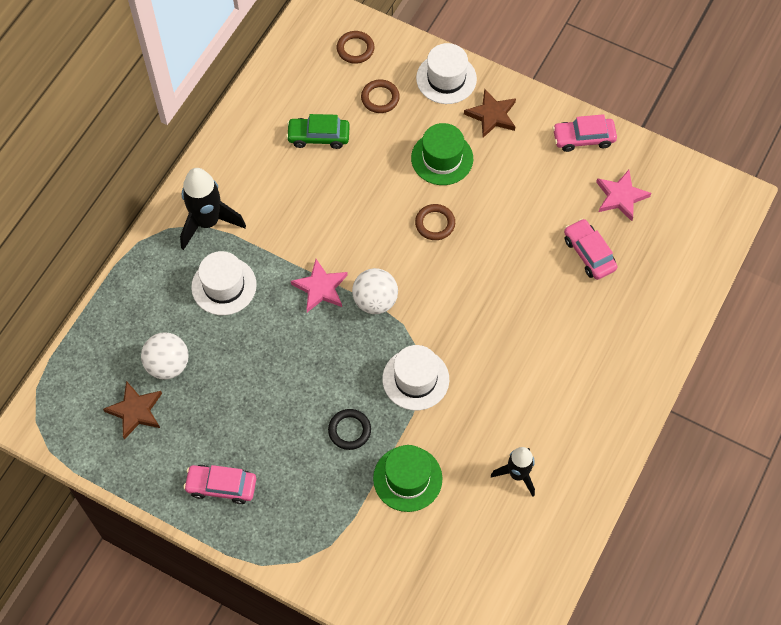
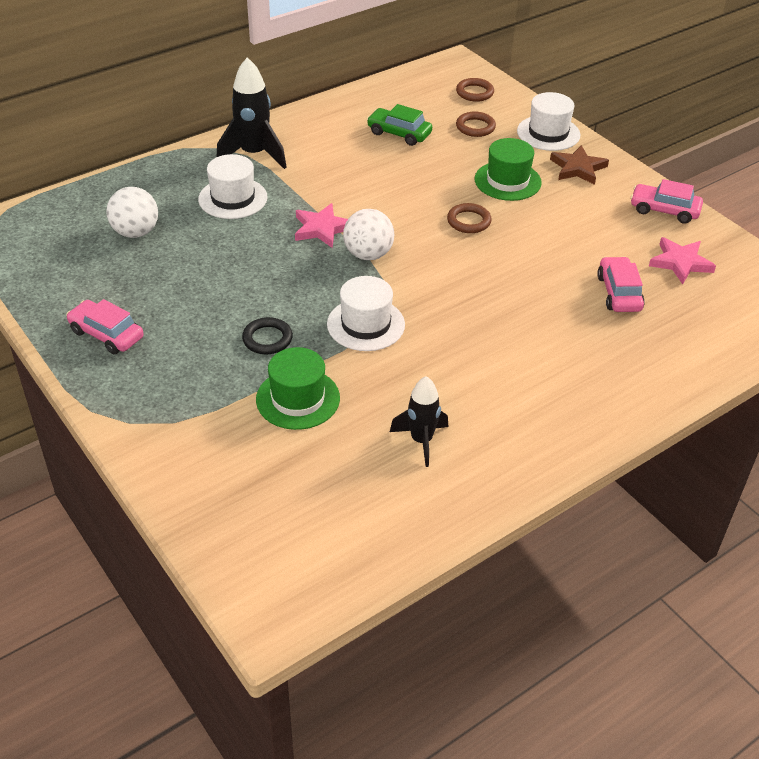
camera: 25 degrees right, 20 degrees down
(135, 411) = (78, 253): brown star -> none

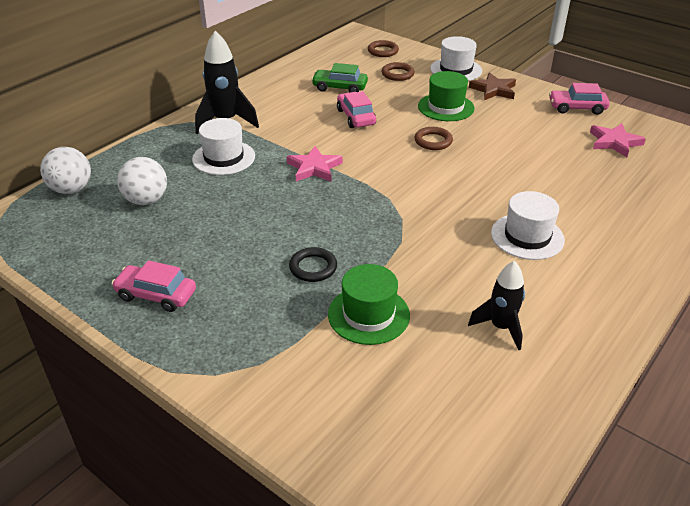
camera: 15 degrees left, 5 degrees down
(366, 324) = (394, 237): white hat -> white hat (527, 236)
(368, 254) = (365, 181): white ball -> white ball (71, 189)
(618, 293) = (584, 173): pink car -> pink car (355, 117)

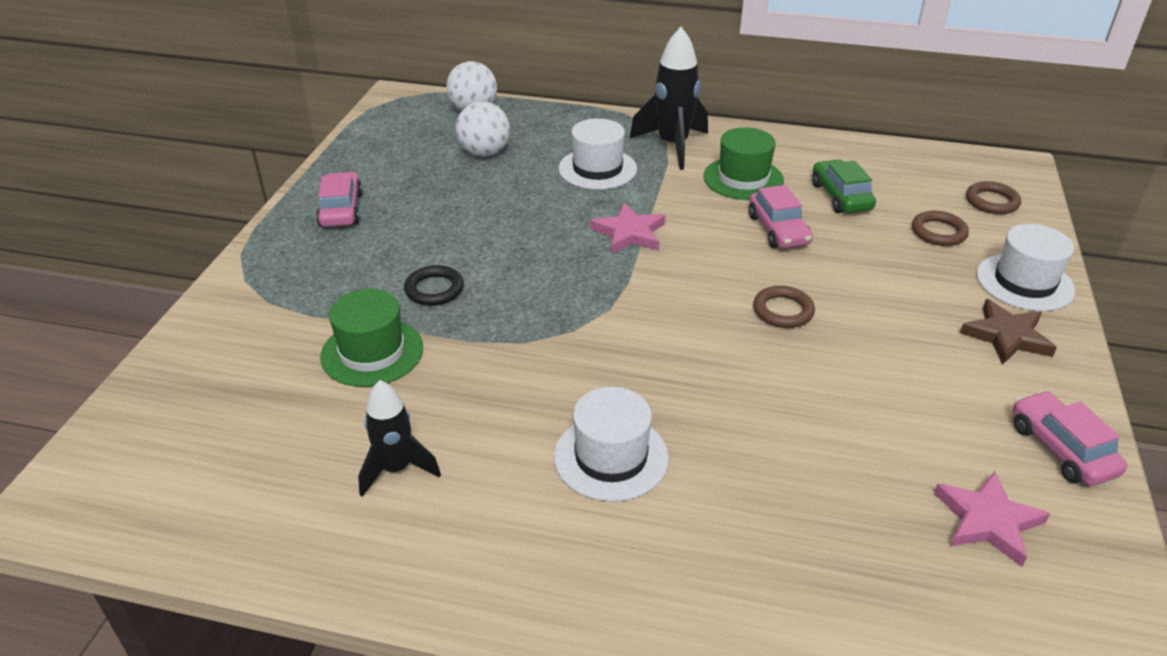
camera: 65 degrees right, 0 degrees up
(355, 117) = (778, 230): pink car -> pink car turned 120 degrees clockwise
(446, 107) = (892, 300): green hat -> green hat (743, 178)

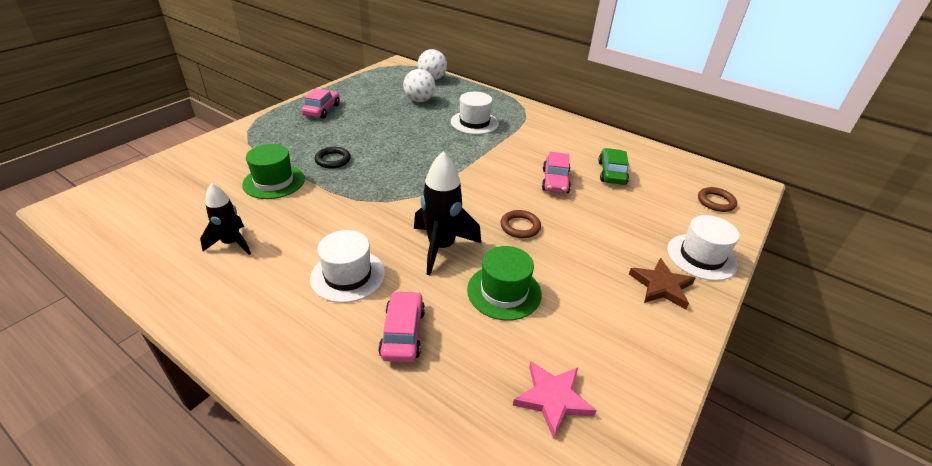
camera: 20 degrees right, 0 degrees up
(629, 233) = (463, 160): pink star -> none
(672, 146) = (528, 121): black rocket -> black rocket (441, 247)
(743, 178) = (557, 148): green hat -> green hat (504, 292)
(938, 232) = (662, 210): brown ring -> none
(1061, 449) = (645, 371): pink car -> pink car (402, 333)

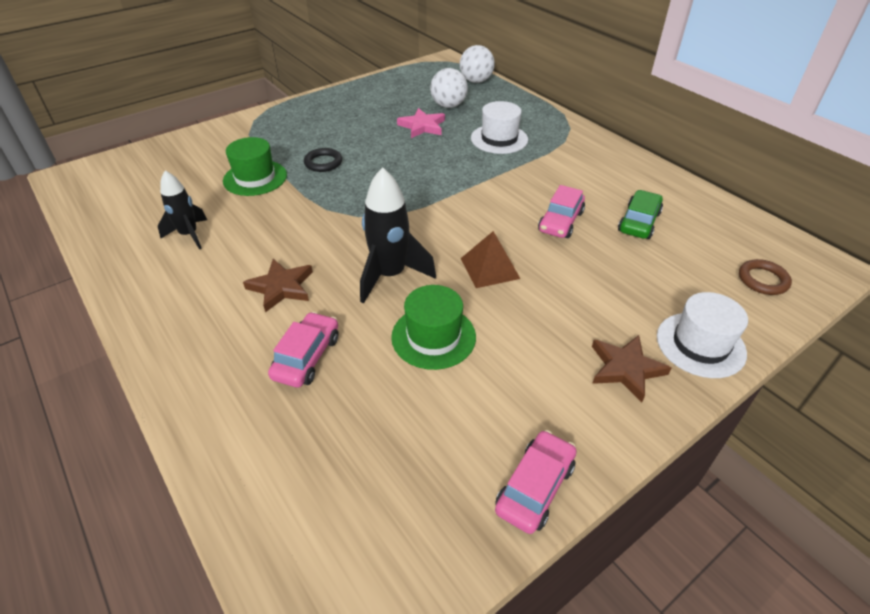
camera: 20 degrees right, 5 degrees up
(322, 110) = (337, 106): pink car -> pink car (534, 487)
(348, 275) = (281, 287): white hat -> brown star
(520, 226) = (490, 268): brown ring -> brown pyramid
(553, 399) = (427, 462): pink star -> pink star (422, 126)

